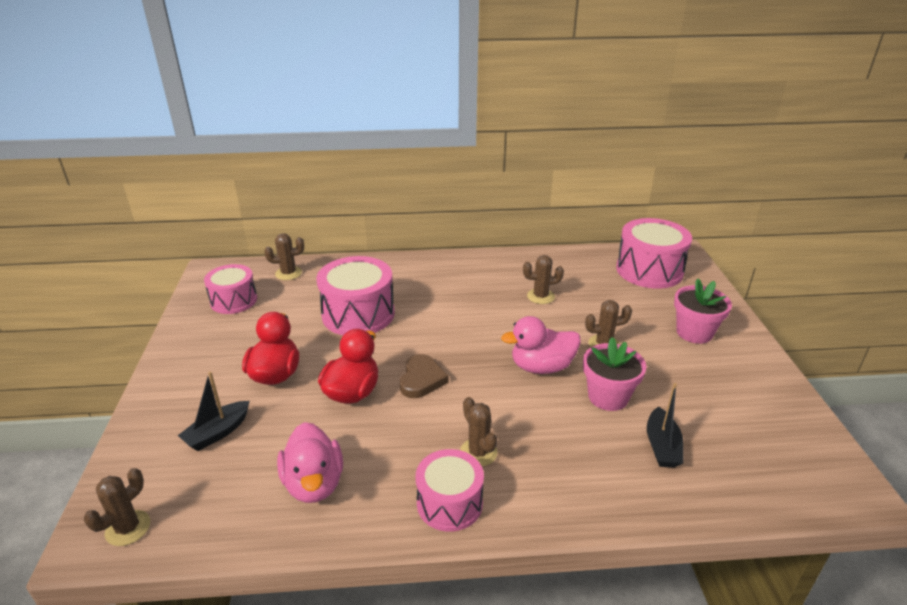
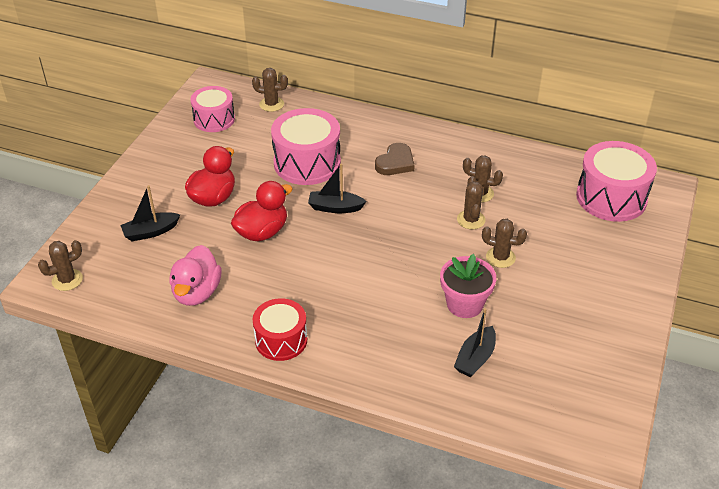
camera: 25 degrees right, 10 degrees up
(414, 346) = (335, 207): none -> black boat
(421, 379) = (322, 238): brown heart -> brown heart (395, 163)
(449, 503) = (281, 340): pink drum -> red drum
(478, 452) = (326, 312): brown cactus -> brown cactus (471, 220)
(541, 367) = (428, 260): pink duck -> none
(694, 332) = (596, 274): pink flower pot -> none

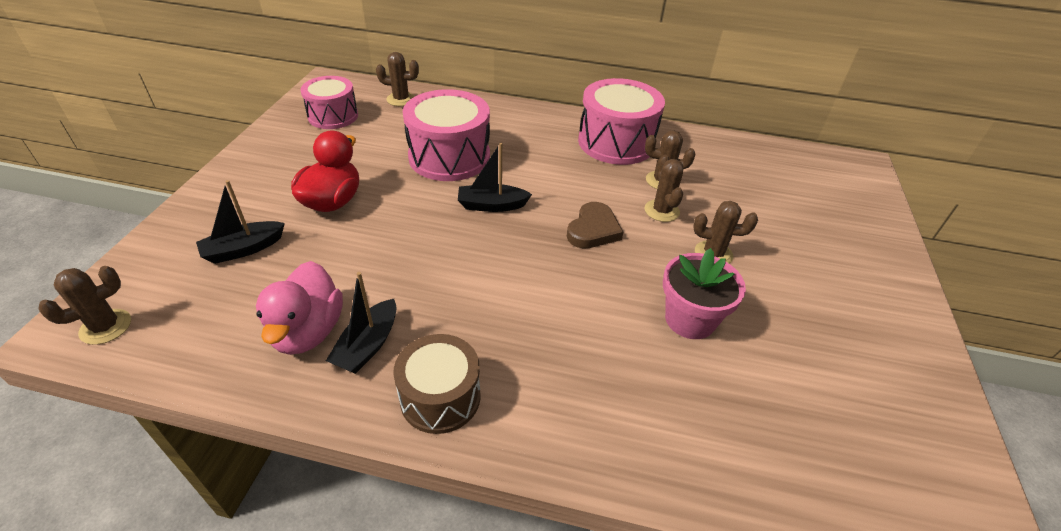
camera: 10 degrees left, 0 degrees up
(262, 232) = (399, 240): red duck -> none
(281, 340) = (440, 397): red drum -> brown drum
(395, 163) = (554, 152): brown heart -> brown heart (593, 230)
(475, 358) = (732, 401): black boat -> black boat (368, 345)
(611, 197) = (810, 178): pink drum -> pink drum (616, 142)

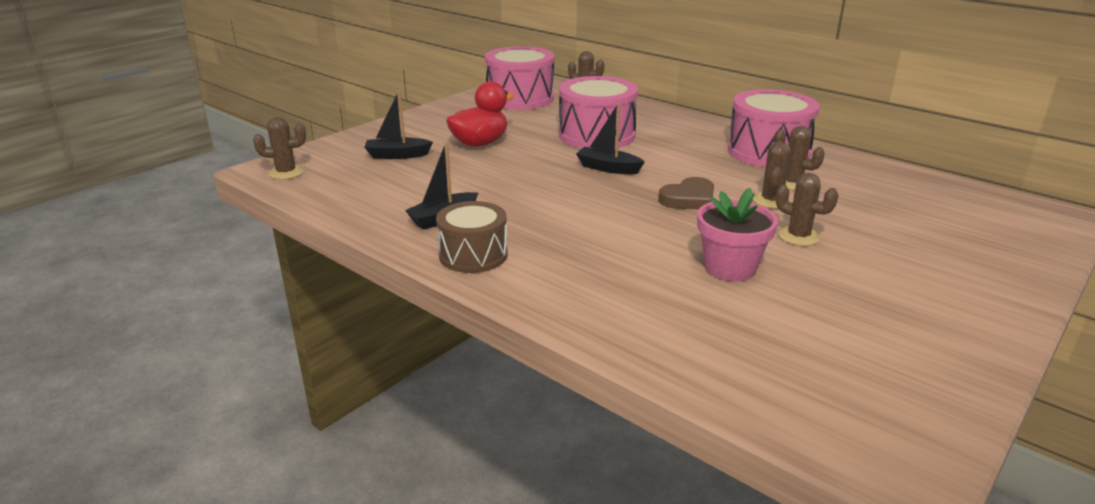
camera: 30 degrees right, 15 degrees down
(308, 331) = (408, 202): pink duck -> none
(333, 116) = (520, 98): pink drum -> pink drum, size x1.55

